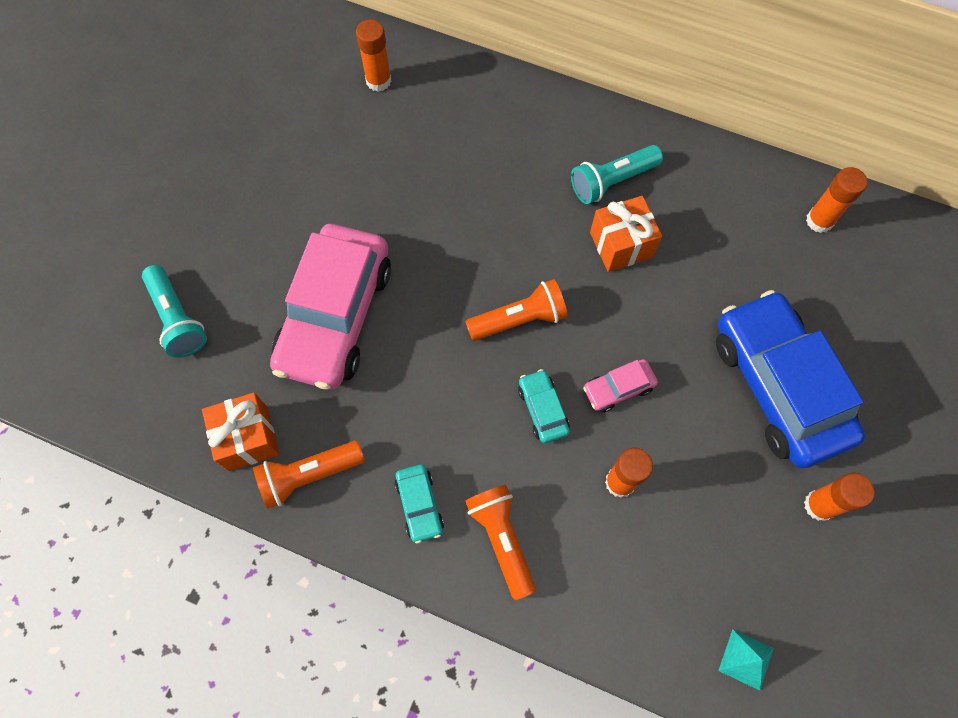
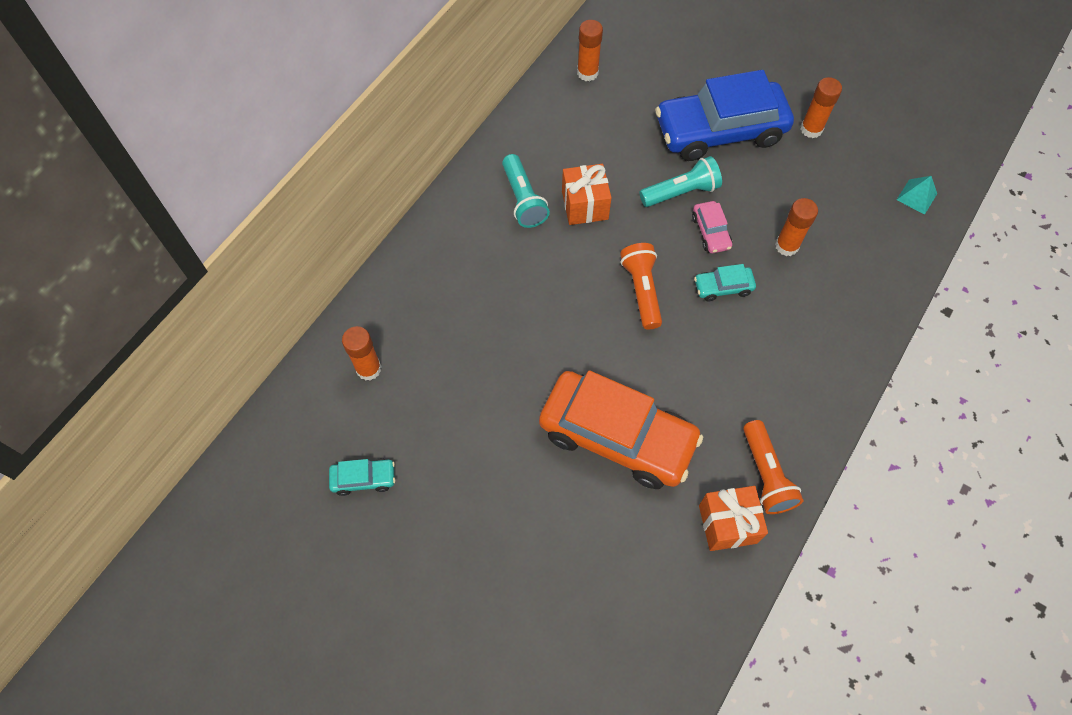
camera: 80 degrees left, 5 degrees down
(177, 319) = (599, 582): turquoise flashlight -> turquoise flashlight (681, 192)
(335, 316) = (617, 436): pink car -> orange car
(419, 505) = (796, 389): turquoise car -> turquoise car (364, 479)
(502, 539) = (827, 334): orange flashlight -> none

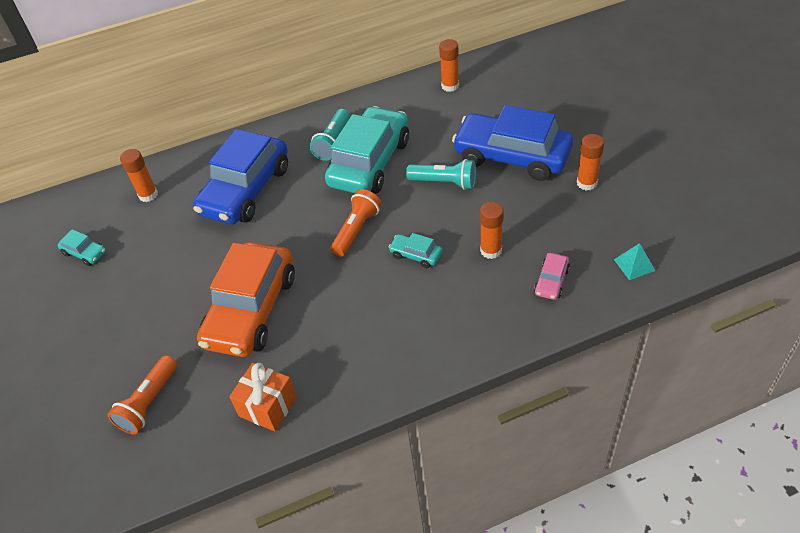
camera: 40 degrees right, 15 degrees down
(480, 305) = (246, 190): none -> blue car
(585, 205) = (370, 162): orange gift -> turquoise car
(617, 436) = (251, 310): orange car -> orange car turned 45 degrees clockwise
(710, 232) = (441, 216): pink car -> pink car (551, 281)
(766, 474) = (326, 390): orange flashlight -> orange flashlight (149, 403)

